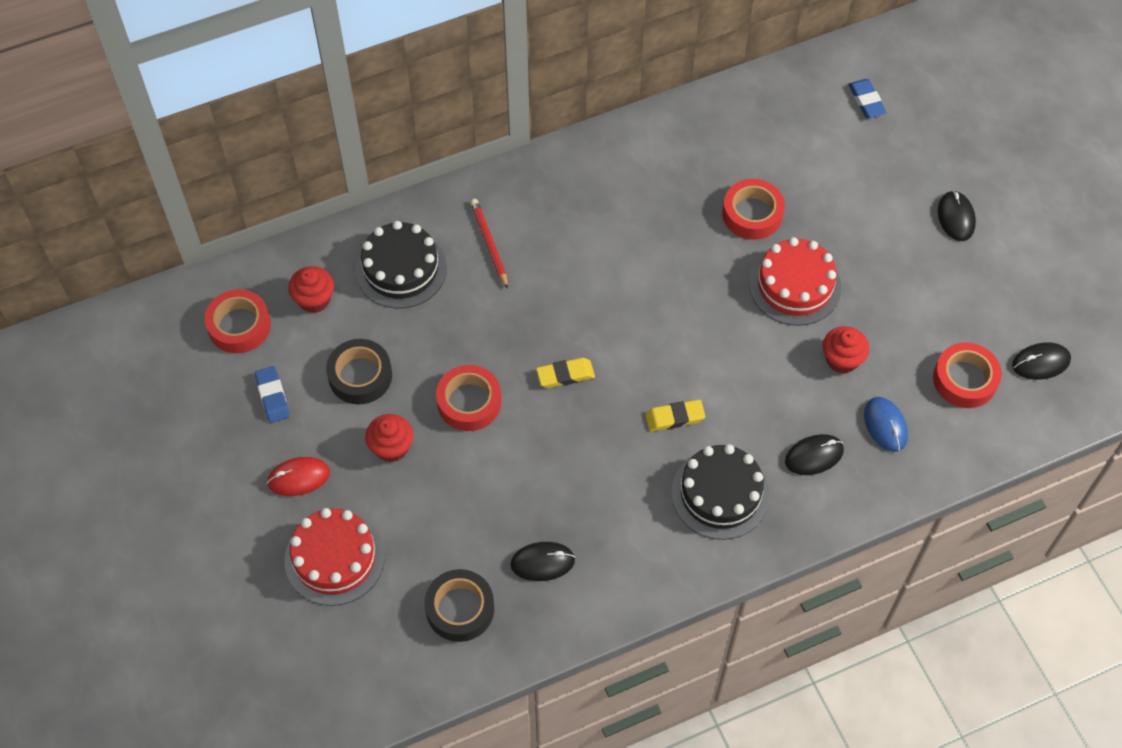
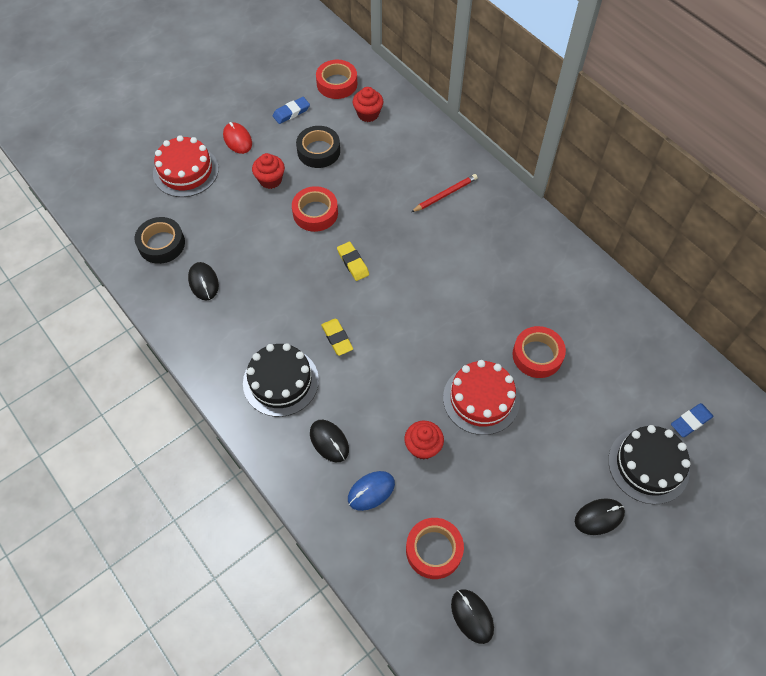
camera: 75 degrees right, 0 degrees up
(401, 269) = (407, 152): black cake -> black cake (648, 465)

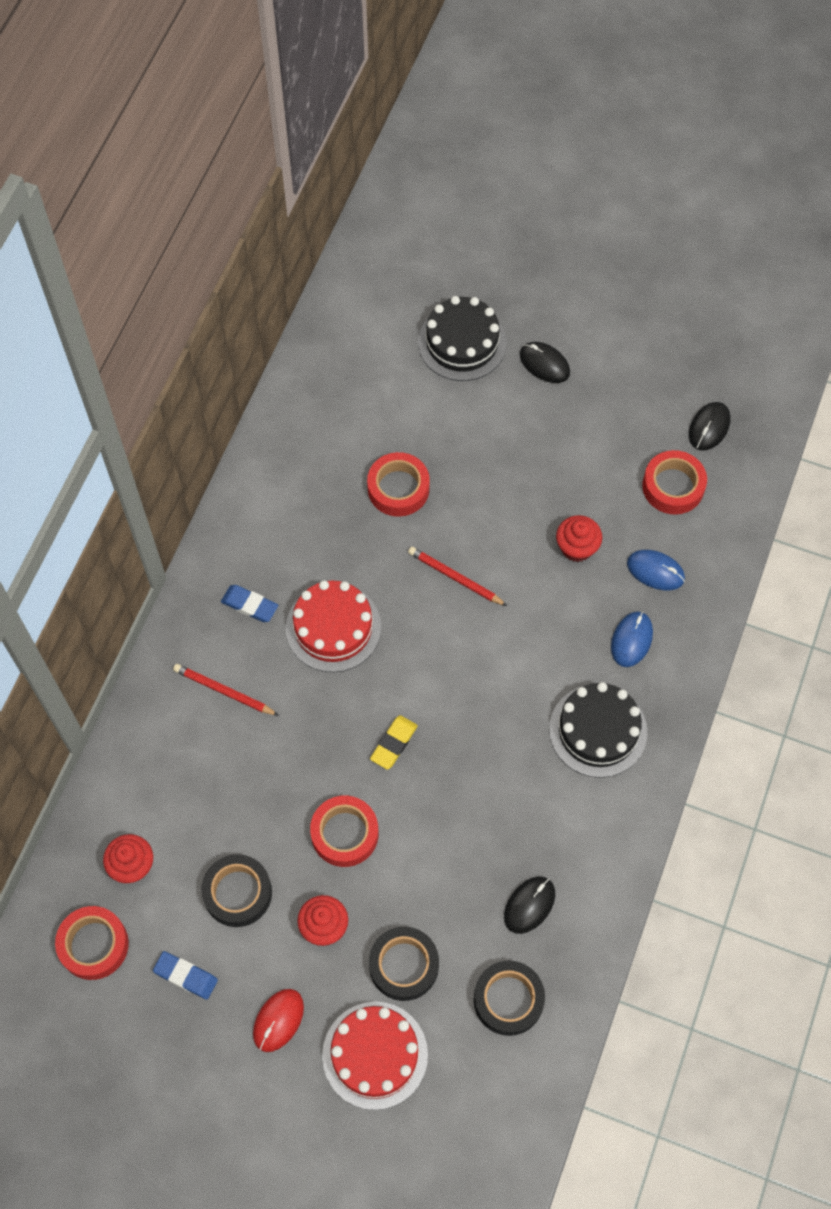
camera: 120 degrees left, 5 degrees up
(220, 205) = (404, 965): none -> black tape
(329, 441) = (631, 640): black mouse -> blue mouse
(337, 338) = (507, 702): yellow eraser -> none
(446, 355) = (455, 578): none -> red pencil
(481, 399) = (486, 519): red cake -> red cake (333, 627)
(690, 421) = (389, 323): blue eraser -> blue eraser (250, 605)

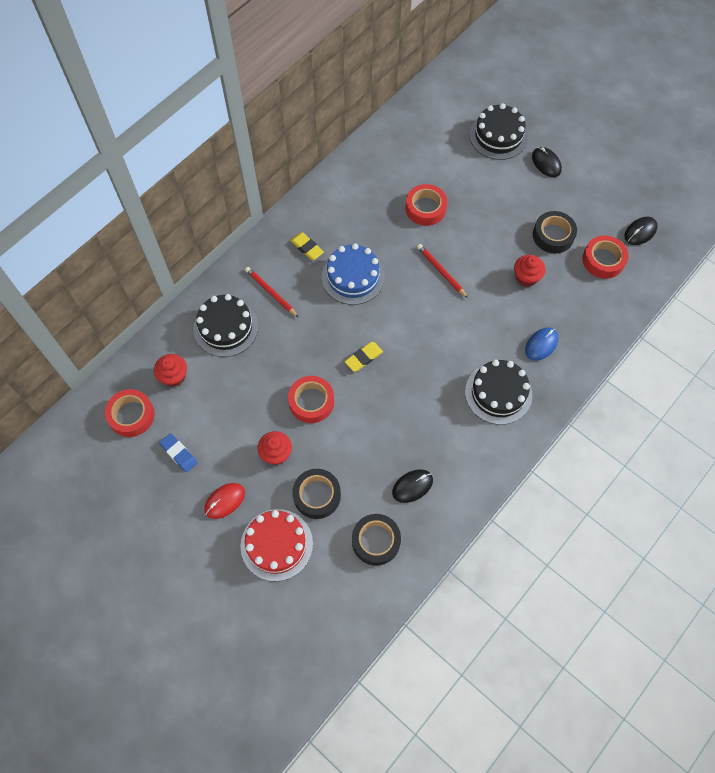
camera: 20 degrees right, 0 degrees up
(179, 766) = (226, 327): none -> black cake
(237, 893) = (231, 415): black tape -> black tape (553, 235)
(250, 605) = (307, 248): blue eraser -> yellow eraser
(333, 627) = (353, 277): red cake -> blue cake
(655, 571) = (572, 308): blue mouse -> none

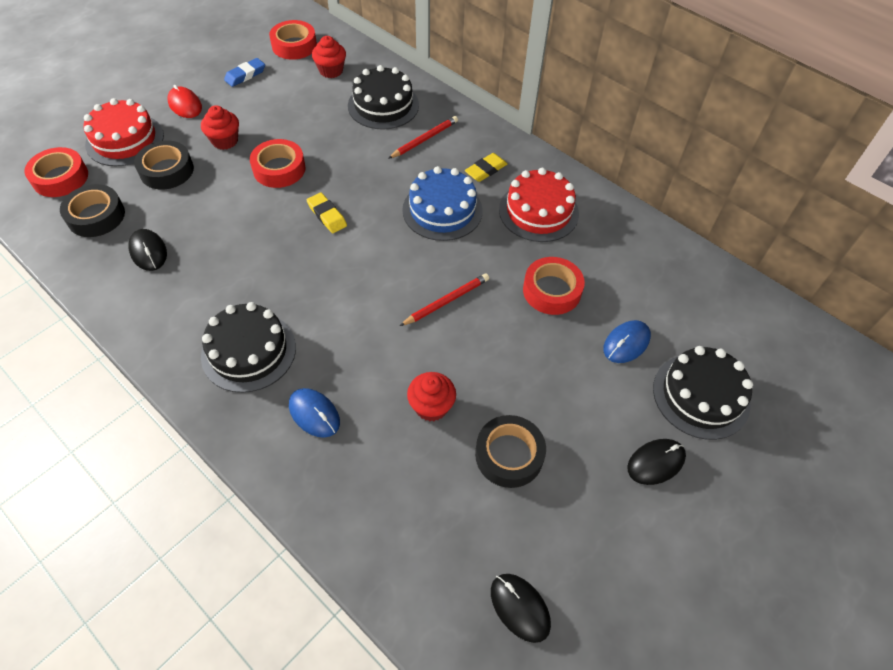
camera: 90 degrees right, 10 degrees down
(350, 213) = (538, 211): none -> red cake
(464, 170) = (626, 343): none -> blue mouse
(603, 260) = (460, 529): red tape -> red tape (60, 178)

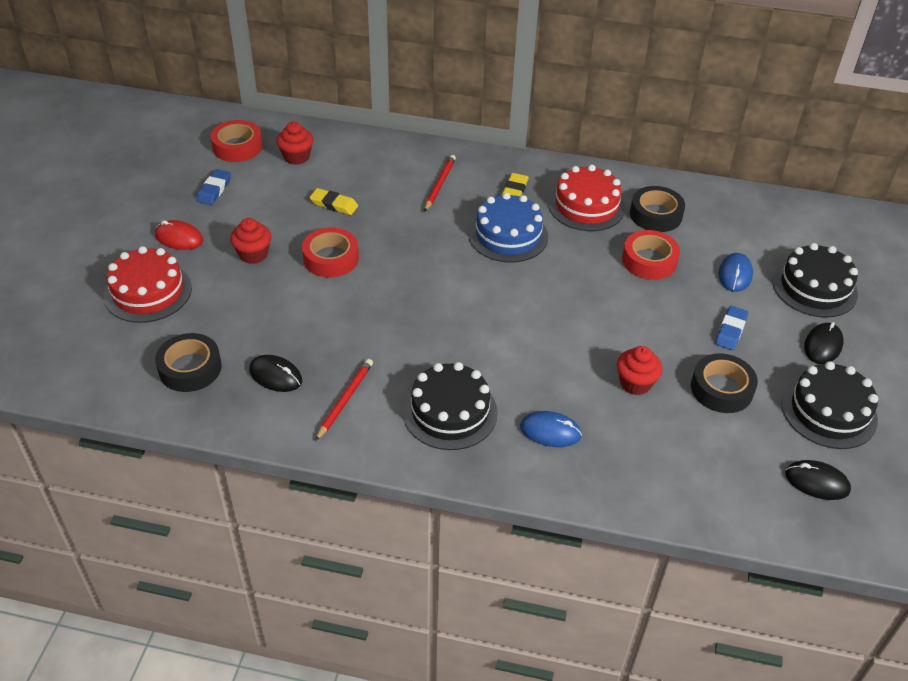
camera: 30 degrees left, 10 degrees down
(60, 178) = (114, 351): red tape -> none
(167, 170) = (221, 302): black tape -> black tape (655, 215)
(327, 215) = (413, 279): yellow eraser -> yellow eraser (334, 204)
(383, 105) = (375, 169): black cake -> black cake (829, 411)
(446, 301) = (576, 303): red pencil -> red pencil (345, 400)
(571, 399) = (730, 331): none -> blue eraser

